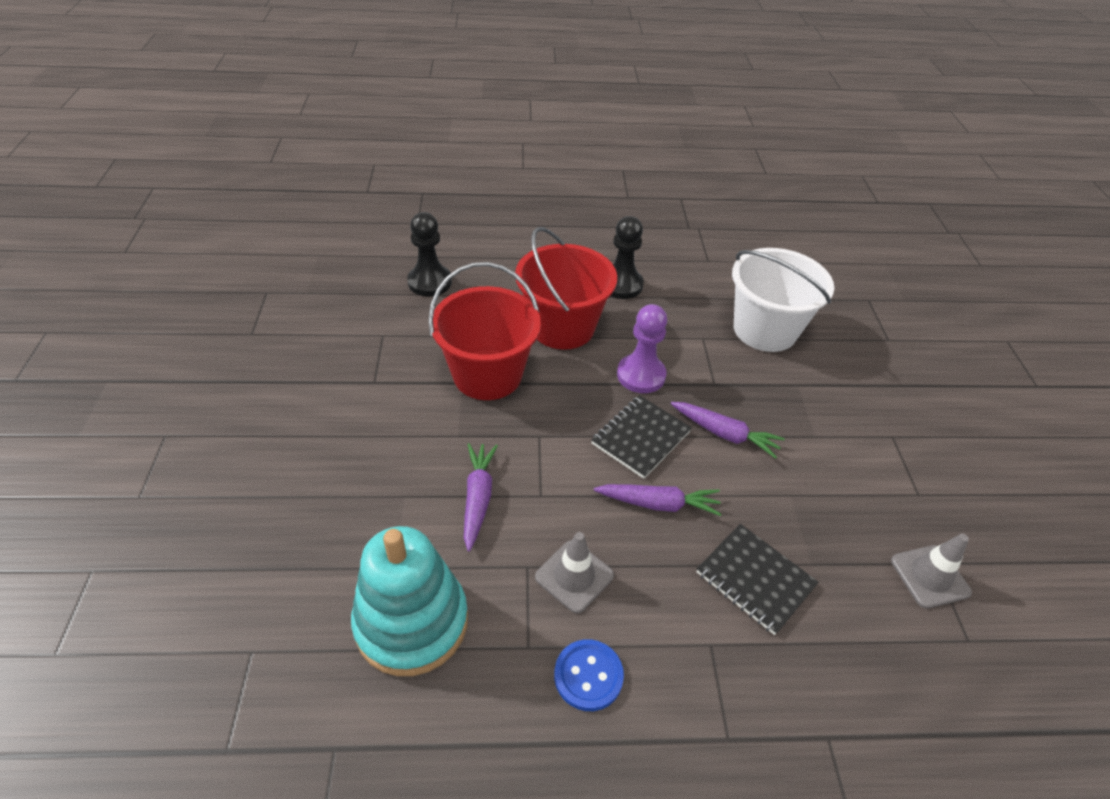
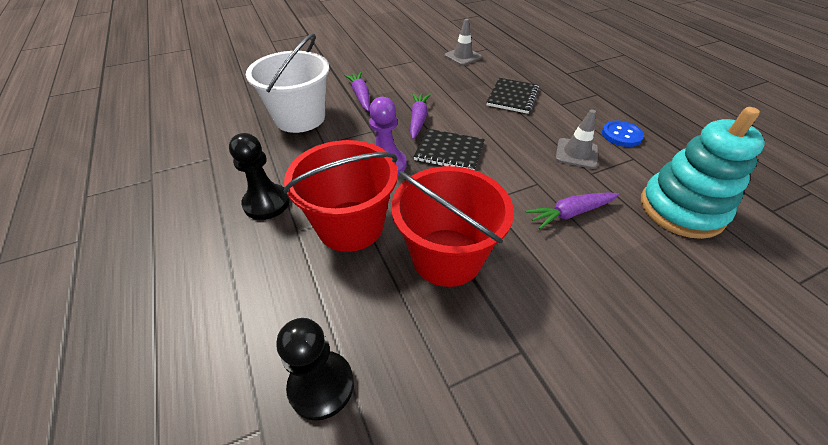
camera: 110 degrees left, 0 degrees up
(658, 504) = (496, 134): purple carrot -> purple carrot (360, 96)

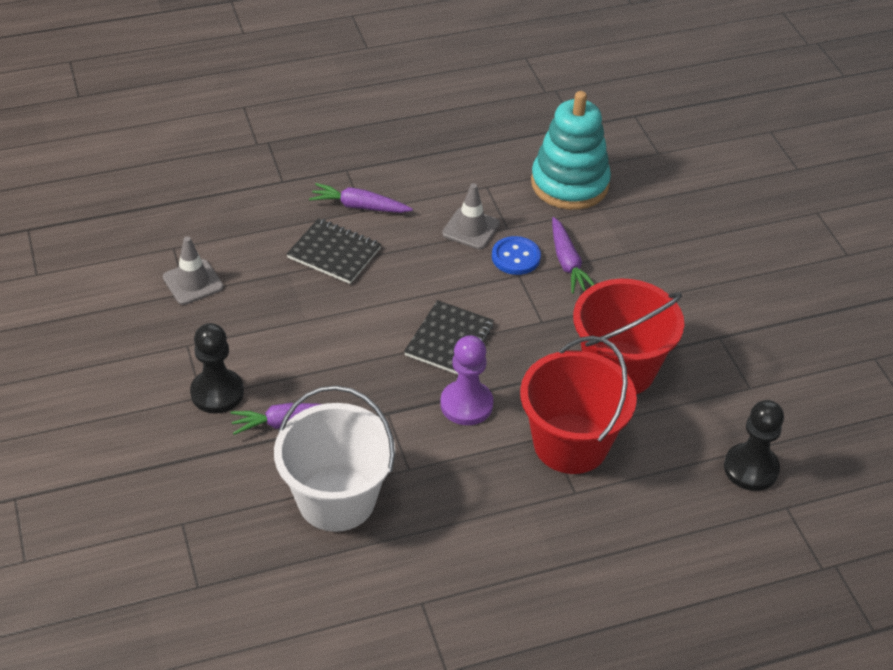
camera: 85 degrees left, 0 degrees up
(266, 203) = (525, 525): black pawn -> black pawn (217, 393)
(418, 120) = (370, 361): purple carrot -> purple carrot (359, 206)
(621, 135) = (442, 180): blue button -> blue button (516, 257)

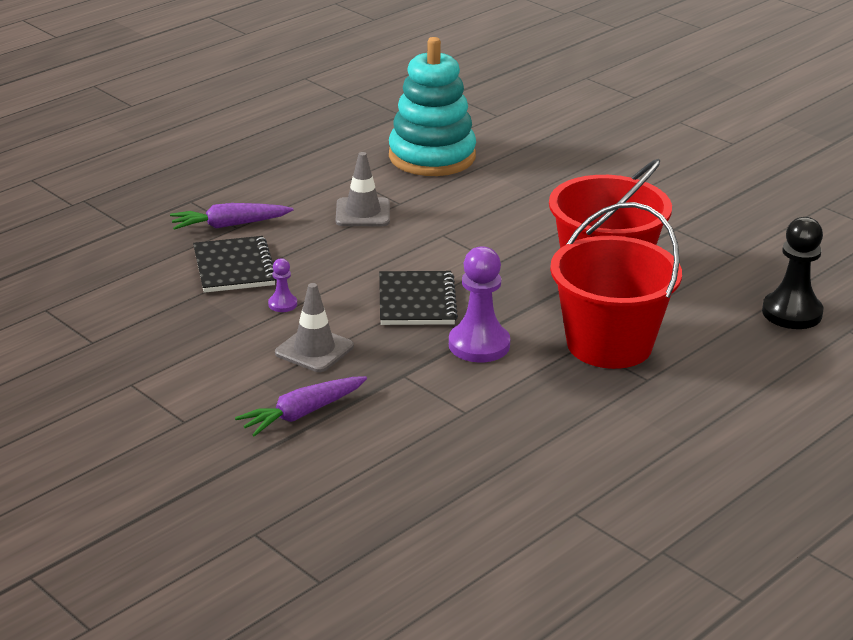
camera: 25 degrees left, 15 degrees down
(193, 282) = (93, 331): grey traffic cone -> grey traffic cone (314, 350)
(217, 393) = (200, 413): black pawn -> none
(334, 253) = (234, 267): black notebook -> black notebook turned 75 degrees clockwise
(336, 499) = (410, 459): white bucket -> none
(345, 305) = (282, 304): none -> purple pawn
(516, 257) = (427, 222): blue button -> none
(567, 263) = (483, 213): purple carrot -> none

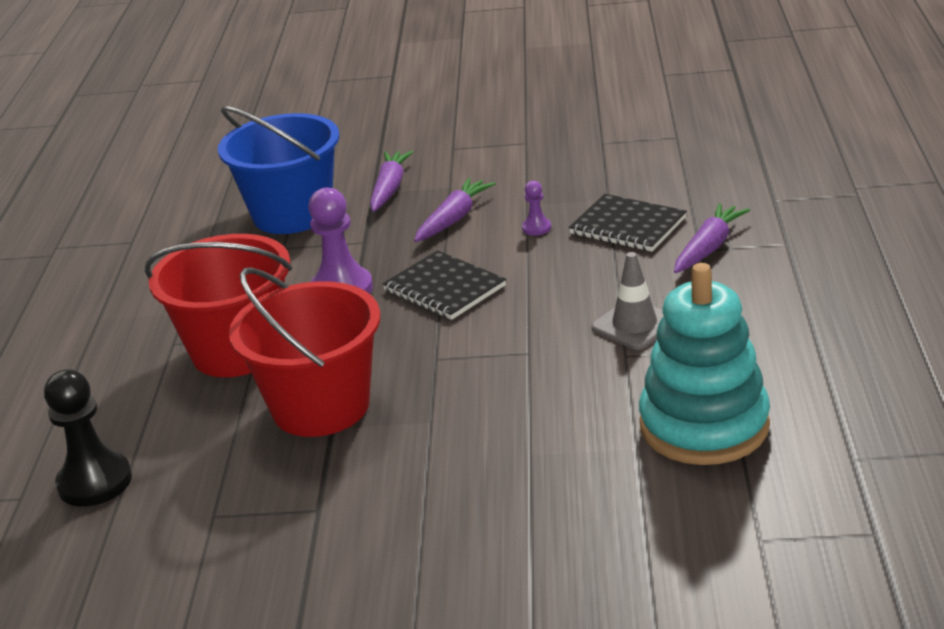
camera: 140 degrees right, 0 degrees up
(314, 350) = (454, 219): grey traffic cone -> purple carrot
(410, 443) = (292, 214): none -> blue bucket

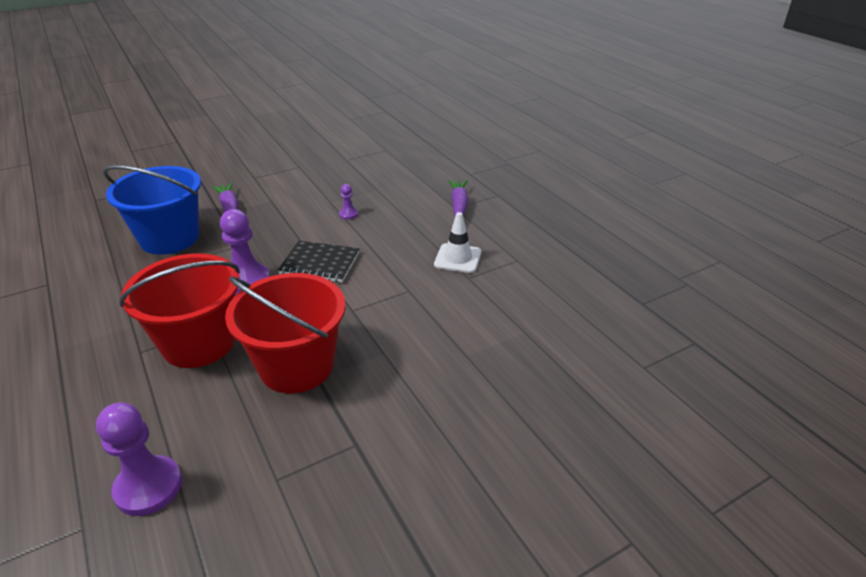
camera: 35 degrees left, 5 degrees up
(95, 482) = (148, 487): black pawn -> purple pawn
(454, 219) = (290, 219): purple carrot -> none
(628, 226) = (402, 203): black notebook -> none
(634, 325) = (457, 258): grey traffic cone -> white traffic cone
(704, 426) = (550, 307): turquoise stacking toy -> none

